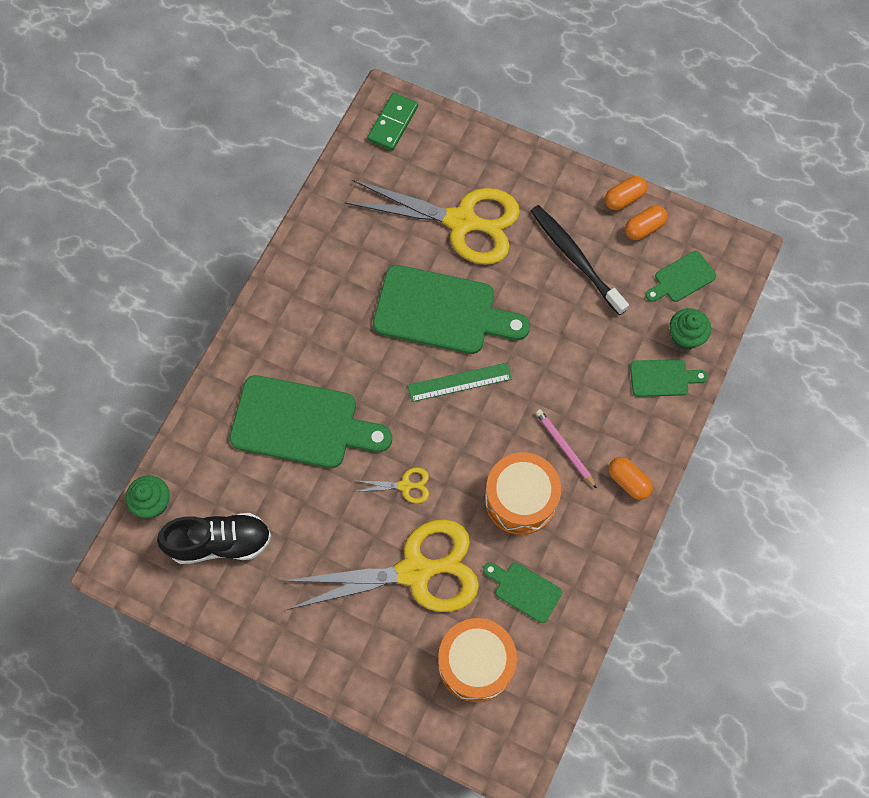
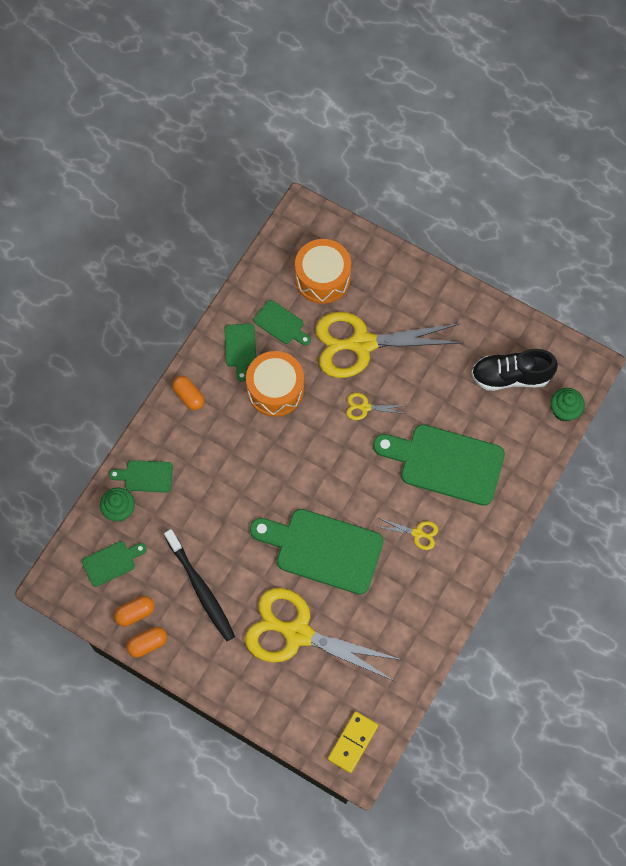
camera: 175 degrees left, 0 degrees up
(333, 338) = (417, 533): none -> yellow scissors
(393, 123) = (352, 742): green domino -> yellow domino
(459, 382) = (314, 487): green ruler -> none
(564, 448) = (235, 426): pink pencil -> none
(573, 551) = (240, 348): none -> green cutting board

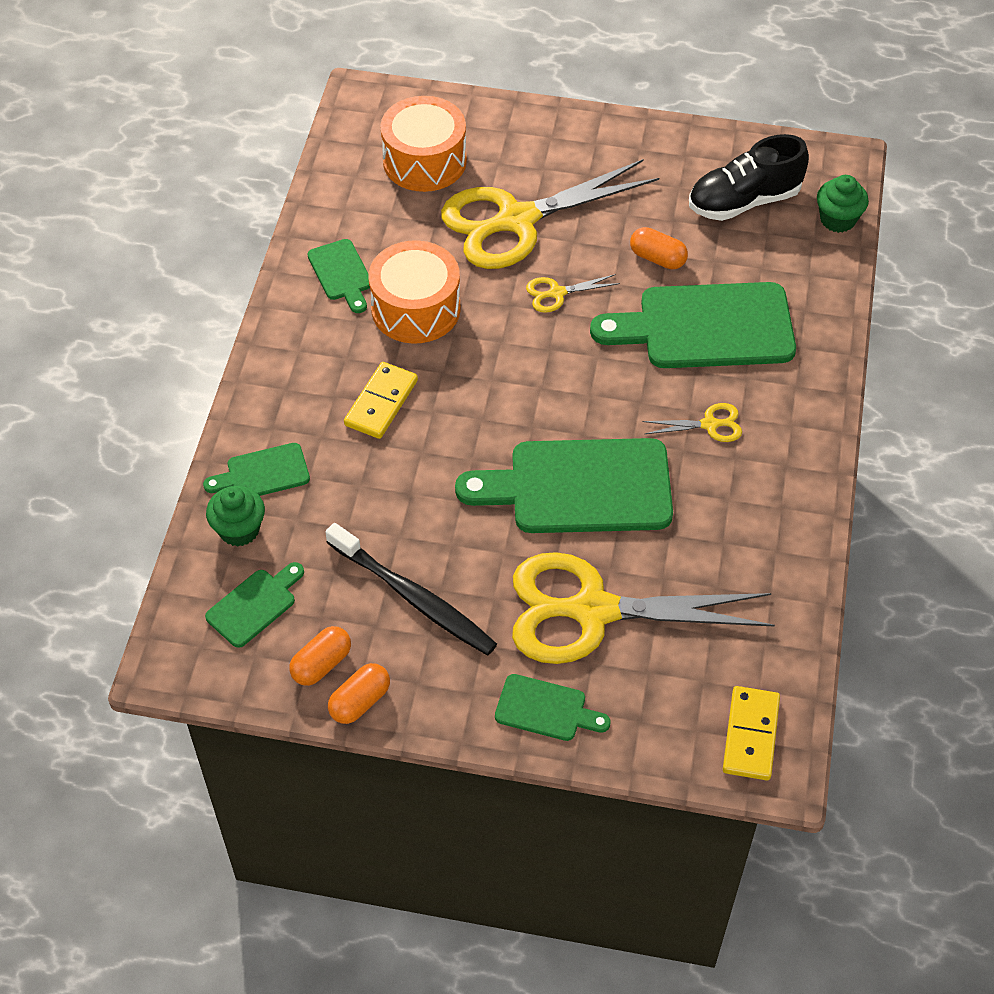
camera: 20 degrees left, 15 degrees down
(189, 396) = (288, 352): orange capsule -> orange capsule (657, 258)
(230, 451) = (381, 403): none -> yellow domino
(281, 324) = (388, 229): green cutting board -> green cutting board (546, 709)

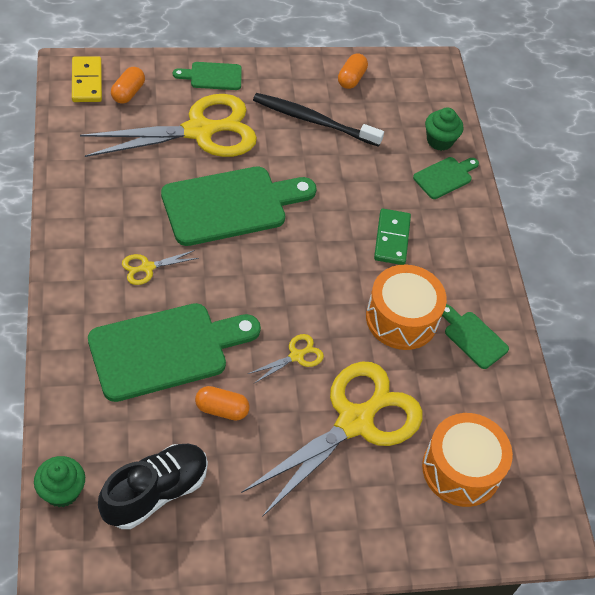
camera: 155 degrees right, 0 degrees up
(255, 605) = (406, 102): green cutting board -> none
(360, 701) = (320, 64): orange capsule -> orange capsule (128, 93)
(381, 403) = (392, 239): yellow domino -> green domino

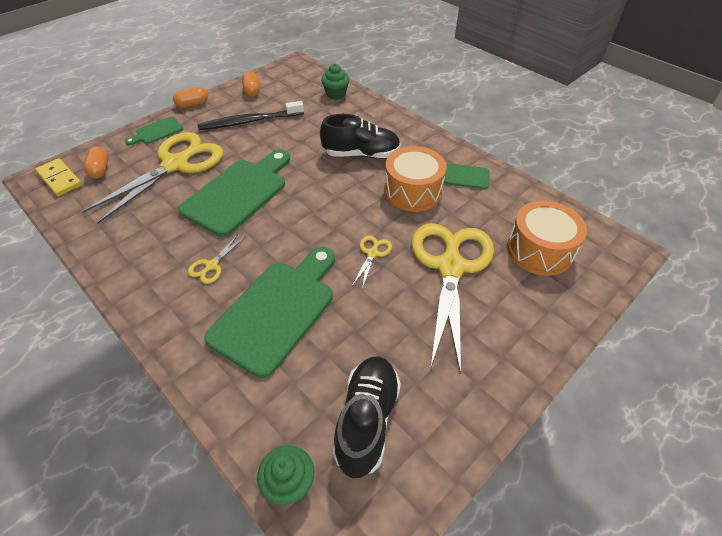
camera: 30 degrees left, 5 degrees down
(221, 409) = (357, 322): orange capsule -> orange capsule (192, 104)
(392, 239) = (361, 154): green domino -> black shoe
(445, 177) = (358, 109): green cutting board -> none

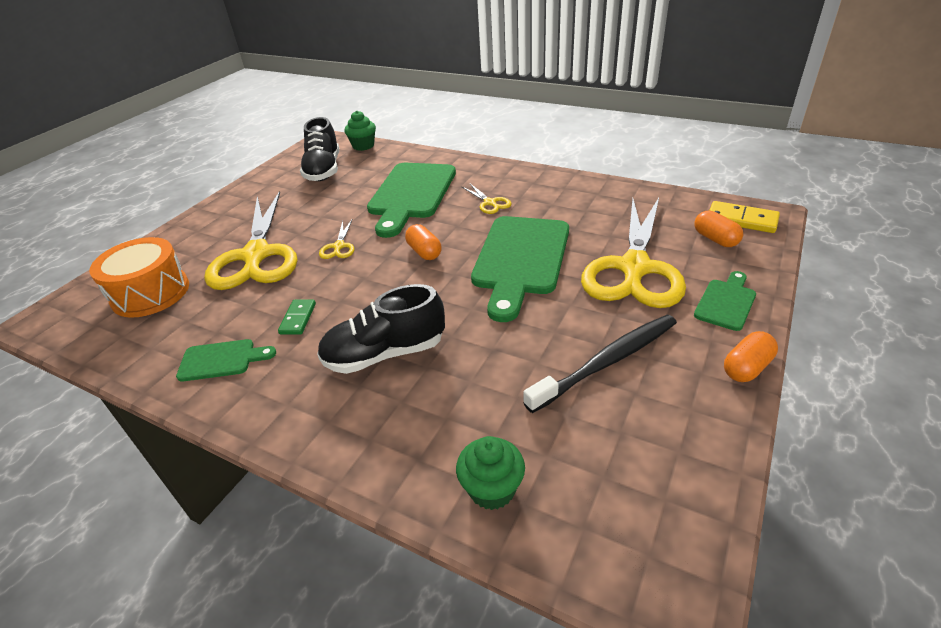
camera: 165 degrees right, 10 degrees down
(211, 265) = (489, 203): yellow scissors -> yellow scissors turned 135 degrees clockwise
(252, 91) = (678, 440): orange capsule -> orange capsule (424, 252)
(413, 191) = (298, 318): orange drum -> green domino

